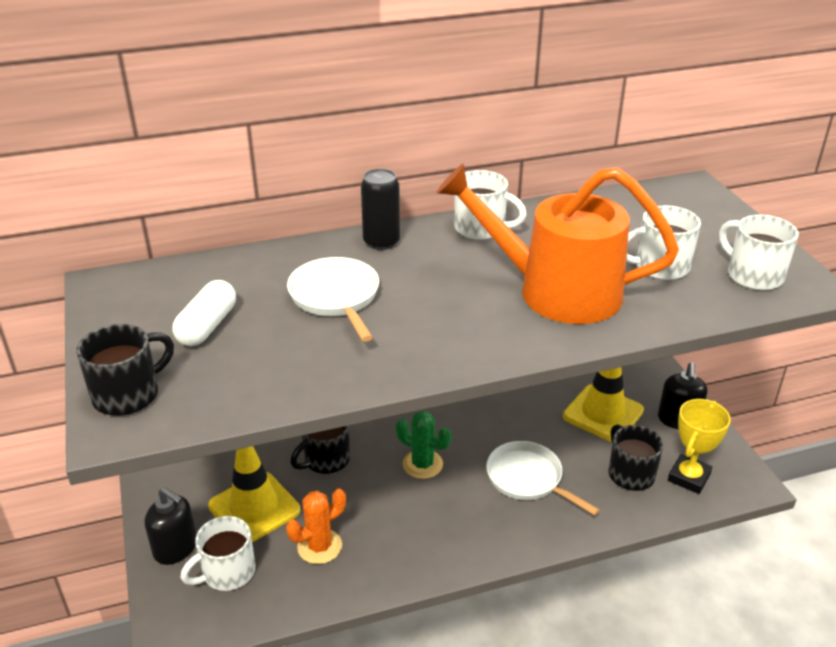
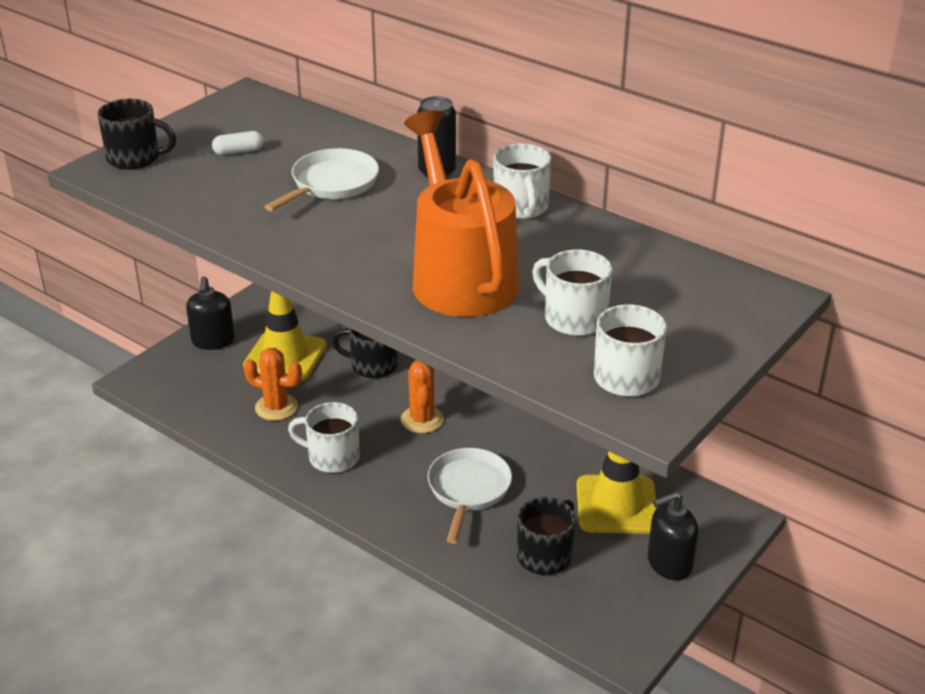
camera: 55 degrees right, 0 degrees up
(207, 326) = (238, 151): white capsule -> white capsule, size x0.65
(227, 572) = (211, 376): white mug -> white mug (332, 457)
(422, 464) = (422, 419): green cactus -> orange cactus
(688, 477) = (584, 600): yellow trophy -> none

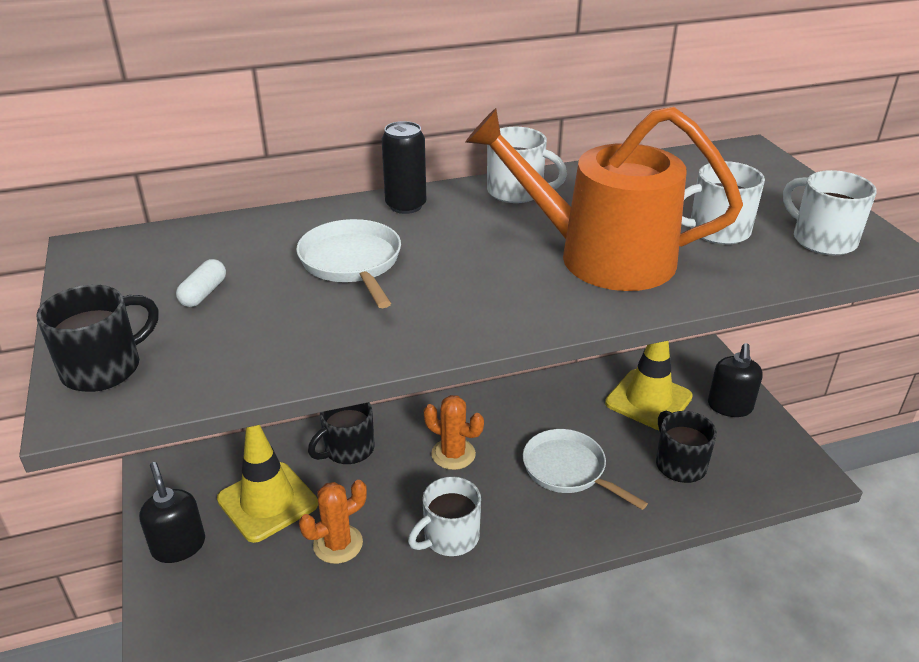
camera: 55 degrees left, 0 degrees up
(213, 341) = (178, 546): black soap dispenser -> black soap dispenser turned 150 degrees counterclockwise

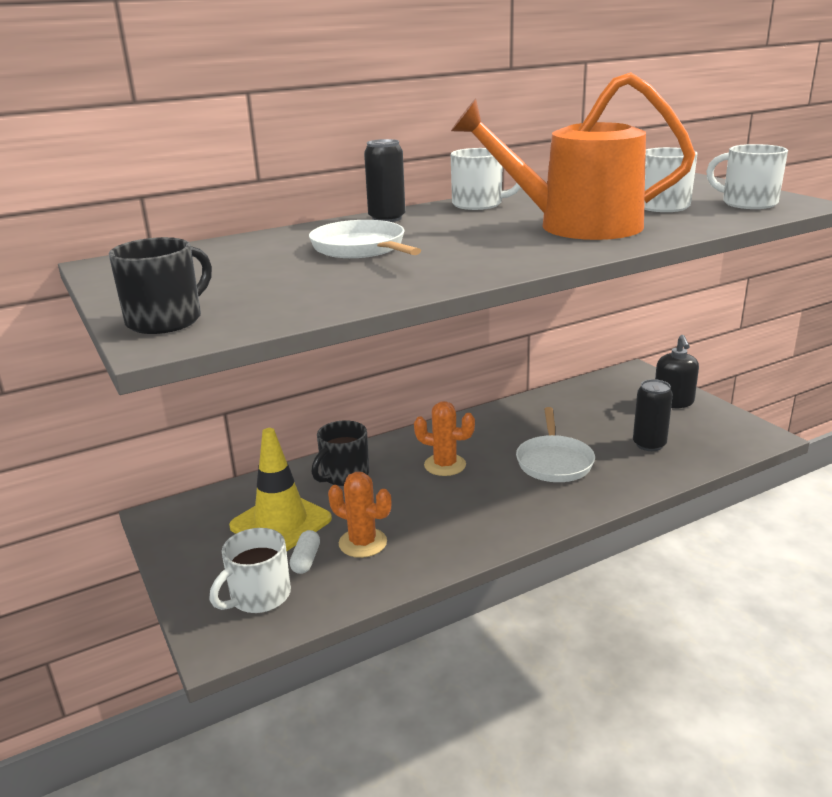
camera: 10 degrees left, 10 degrees down
(178, 546) = (203, 568): black soap dispenser -> none
(203, 293) = (234, 275): white capsule -> white capsule (306, 560)
(338, 544) = (363, 543): orange cactus -> orange cactus turned 75 degrees clockwise
(449, 537) = (467, 522): white mug -> white mug (258, 596)
(568, 470) = (554, 461): white pan -> white pan turned 120 degrees counterclockwise
(648, 400) = (602, 407): yellow traffic cone -> none
(679, 464) = (649, 444): black mug -> black can

